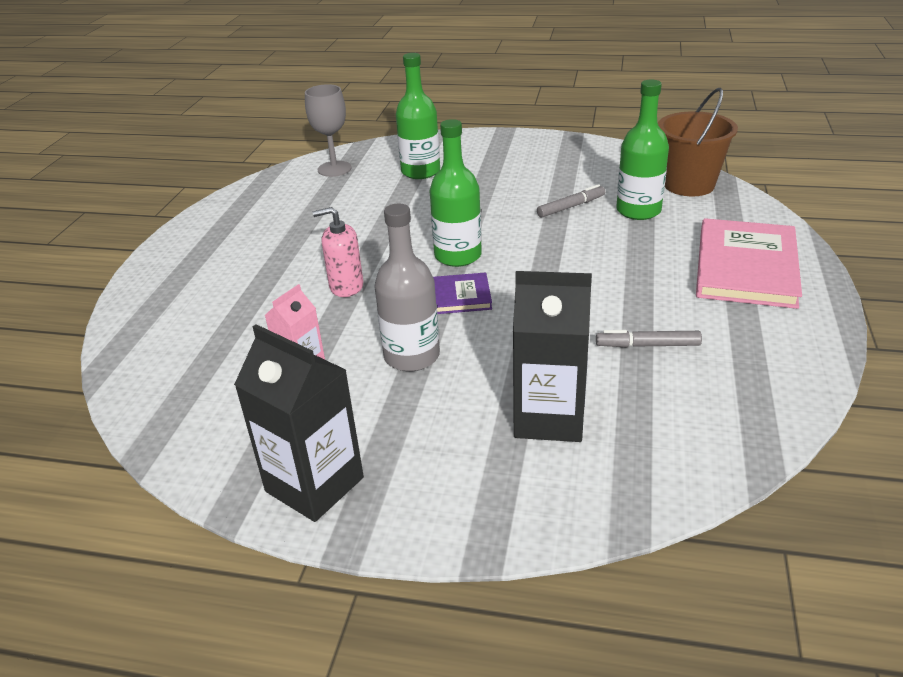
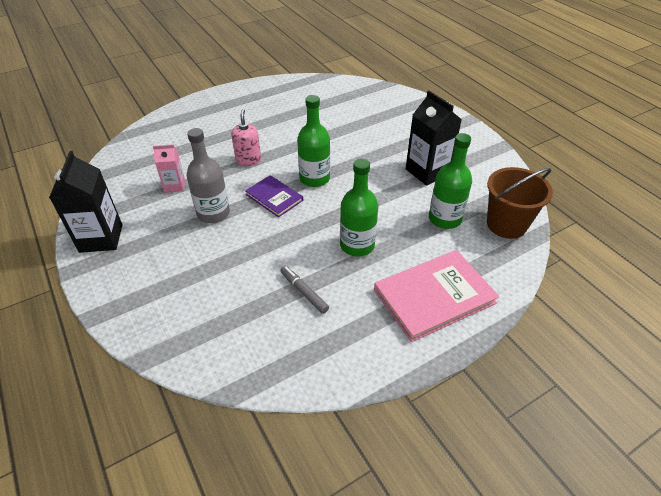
camera: 45 degrees right, 10 degrees up
(334, 169) = (348, 92): grey goblet -> none
(346, 286) = (248, 160): pink soap dispenser -> pink soap dispenser turned 45 degrees clockwise
(420, 171) = (382, 118): green bottle -> green bottle (357, 245)
(549, 417) = (207, 286): black carton -> black carton (427, 171)
(571, 207) = (414, 190): grey marker -> none

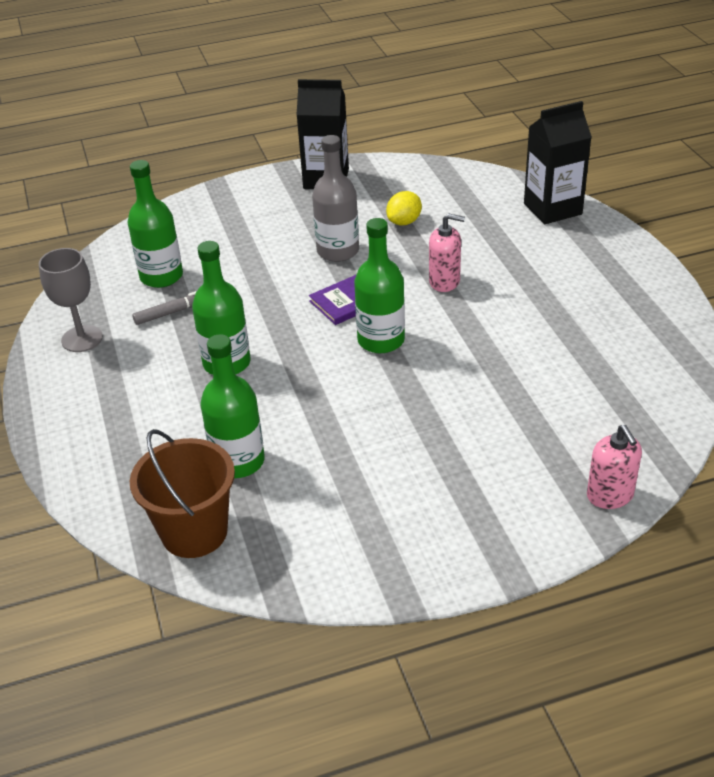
camera: 105 degrees right, 5 degrees down
(174, 186) = (404, 222): pink carton -> yellow lemon
(255, 315) = (161, 276): none -> green bottle
(352, 346) = (82, 339): none -> grey goblet
(408, 99) = (610, 495): none -> pink soap dispenser
(427, 171) = (358, 468): black carton -> black carton (552, 209)
(434, 296) = (107, 416): pink book -> none

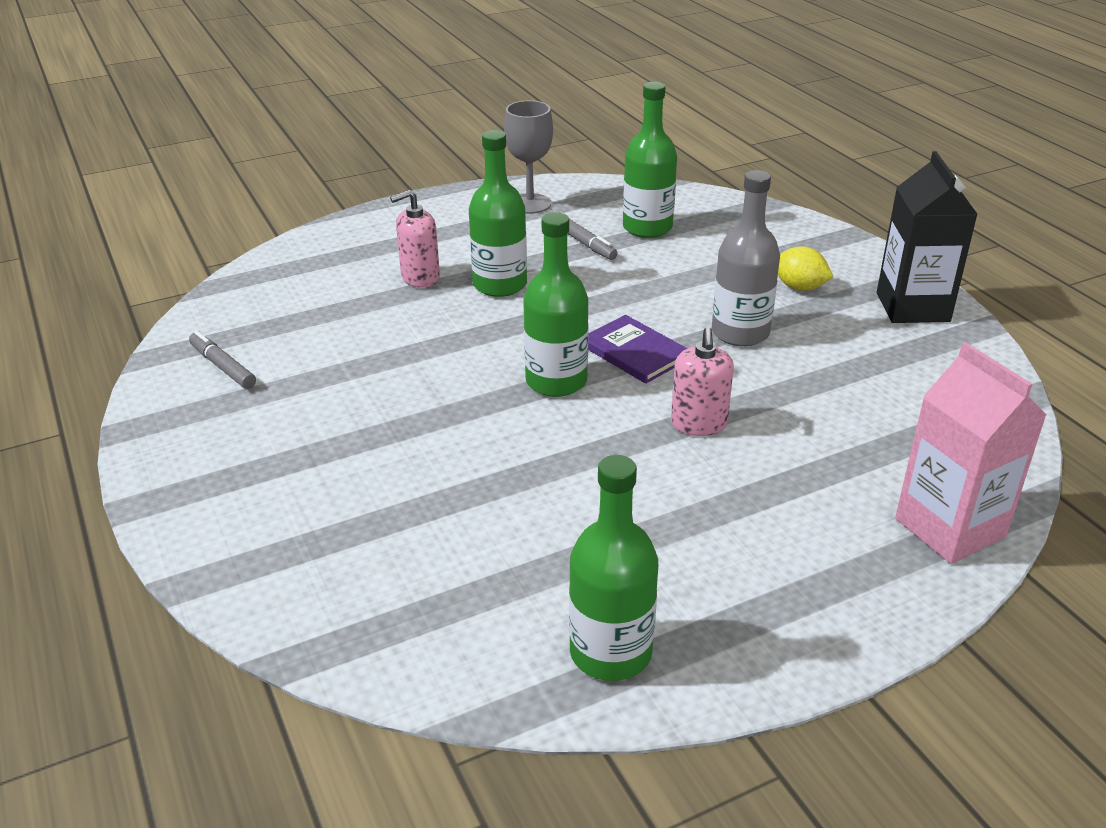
camera: 80 degrees right, 5 degrees down
(194, 532) = (248, 300): brown bucket -> none
(238, 461) = (343, 311): green bottle -> green bottle (610, 652)
(314, 540) = (223, 367): none -> grey marker
(404, 222) = (835, 379): yellow lemon -> yellow lemon (799, 287)
(552, 209) = (949, 528): black carton -> pink carton
(610, 495) = (251, 589): pink soap dispenser -> pink soap dispenser (420, 277)

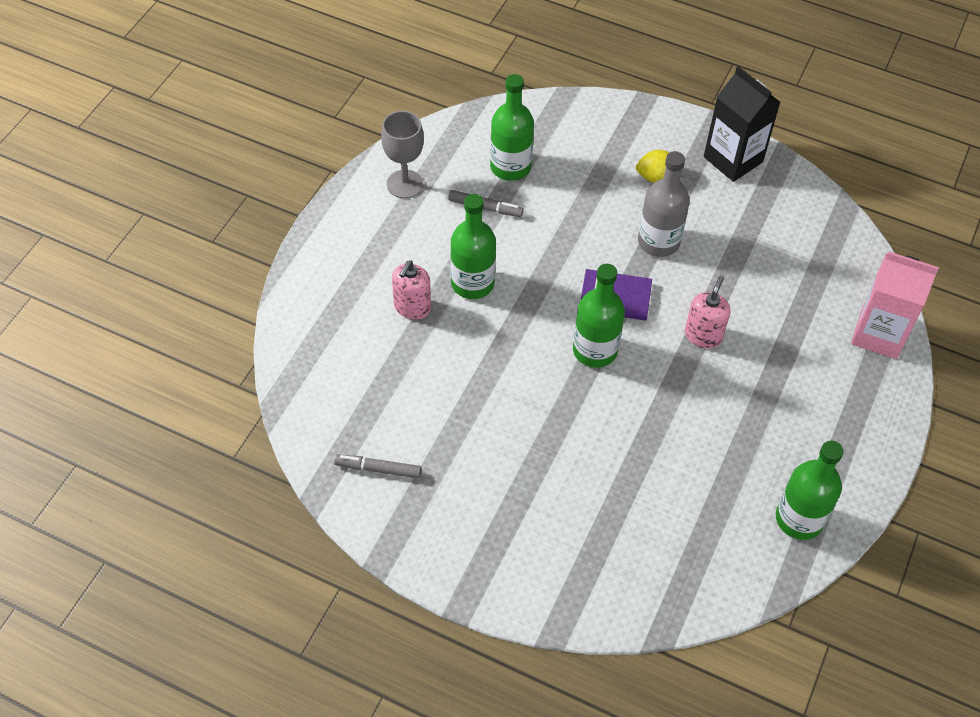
camera: 40 degrees left, 20 degrees up
(698, 424) = (703, 335): pink soap dispenser -> pink soap dispenser turned 120 degrees counterclockwise

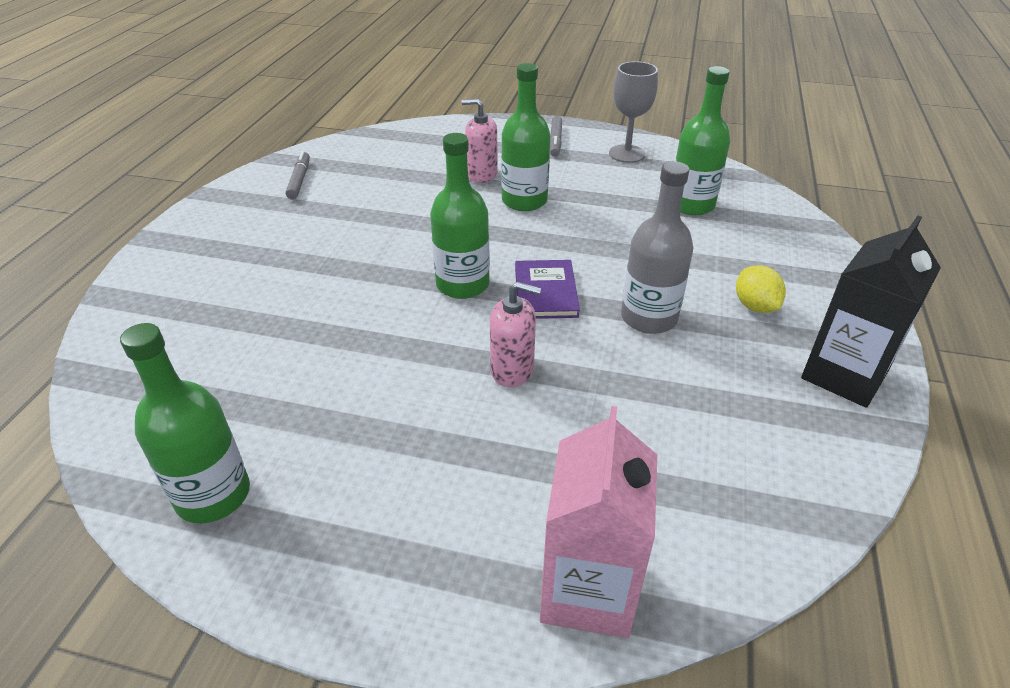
camera: 80 degrees right, 15 degrees down
(485, 207) = (625, 197): grey marker -> grey marker (555, 141)

